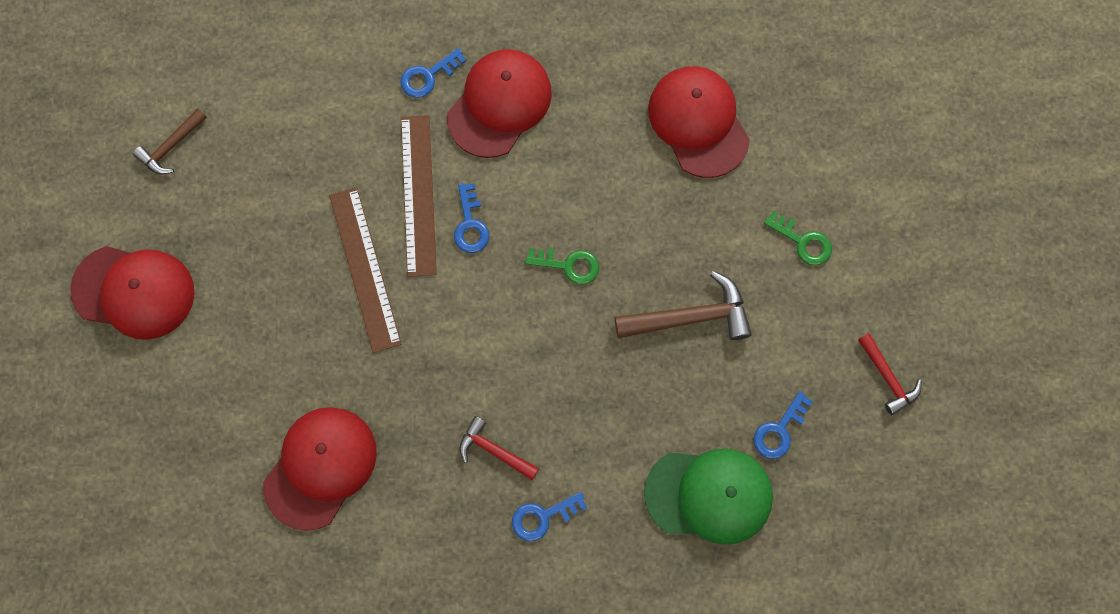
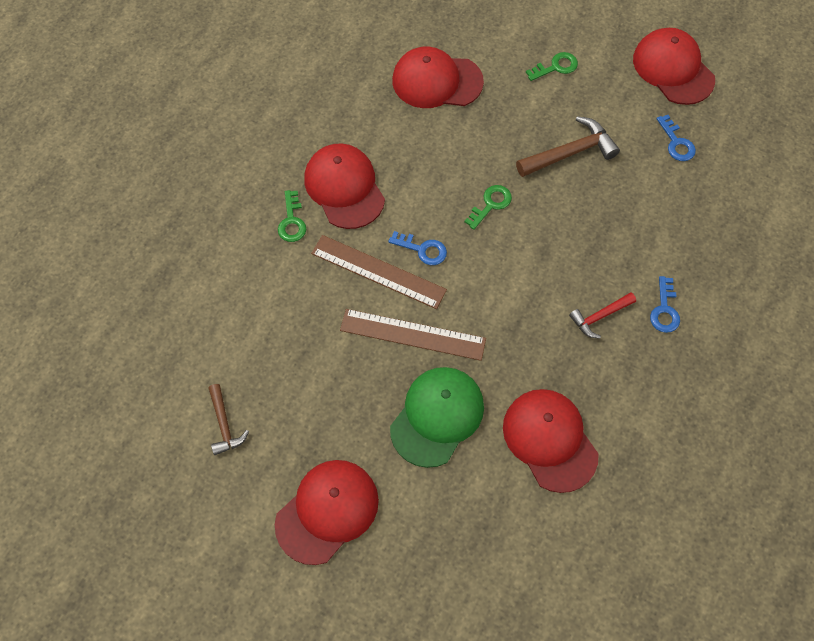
camera: 60 degrees left, 10 degrees down
(428, 76) = (292, 221): blue key -> green key
(691, 317) = (570, 152): brown hammer -> brown hammer turned 45 degrees clockwise
(709, 495) = (700, 203): green cap -> green cap (437, 416)
(888, 378) = (673, 69): red hammer -> red cap

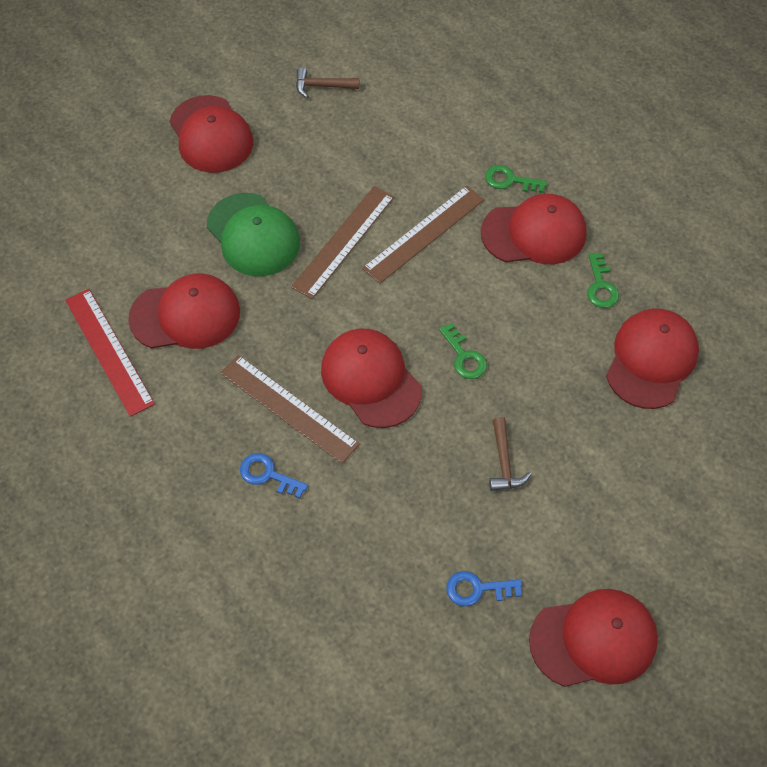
camera: 110 degrees right, 5 degrees down
(423, 249) = (433, 278): blue key -> none
(543, 265) = (371, 379): none -> red cap
(556, 67) = (637, 496): green key -> green key (601, 286)
(570, 152) = (504, 462): brown hammer -> brown hammer, size x0.62
(599, 317) = (288, 408): red hammer -> brown ruler
(617, 492) = (108, 351): none -> red ruler

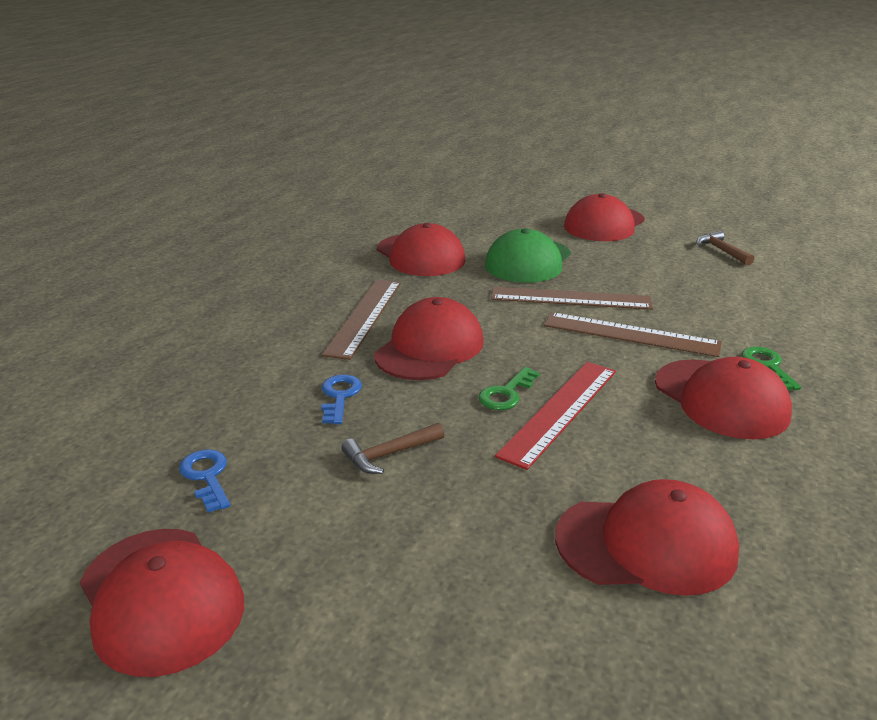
camera: 65 degrees right, 30 degrees down
(108, 351) = (361, 238): red ruler -> red ruler (559, 411)
(267, 475) = (287, 324): blue key -> blue key (339, 396)
(601, 286) = (710, 468): green key -> none

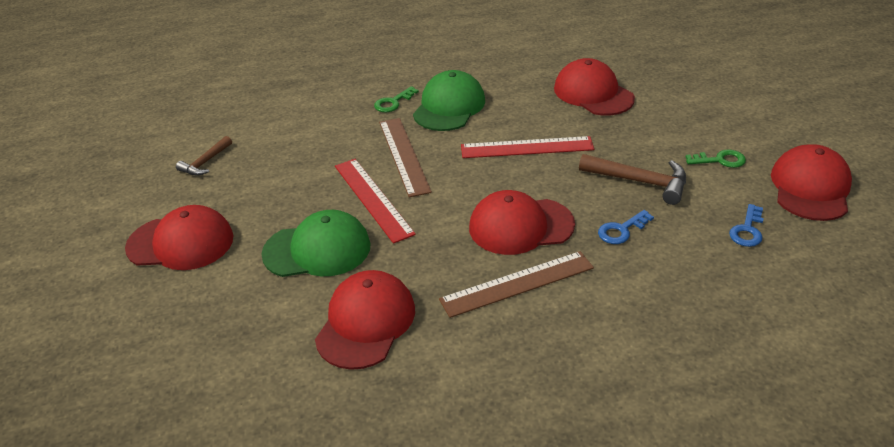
camera: 125 degrees left, 10 degrees up
(389, 454) = (640, 182): brown hammer -> brown hammer, size x1.62
(506, 394) = (533, 171): green key -> green key (720, 160)
(570, 298) = (373, 199): brown ruler -> red ruler
(721, 399) = (449, 106): red cap -> green cap

